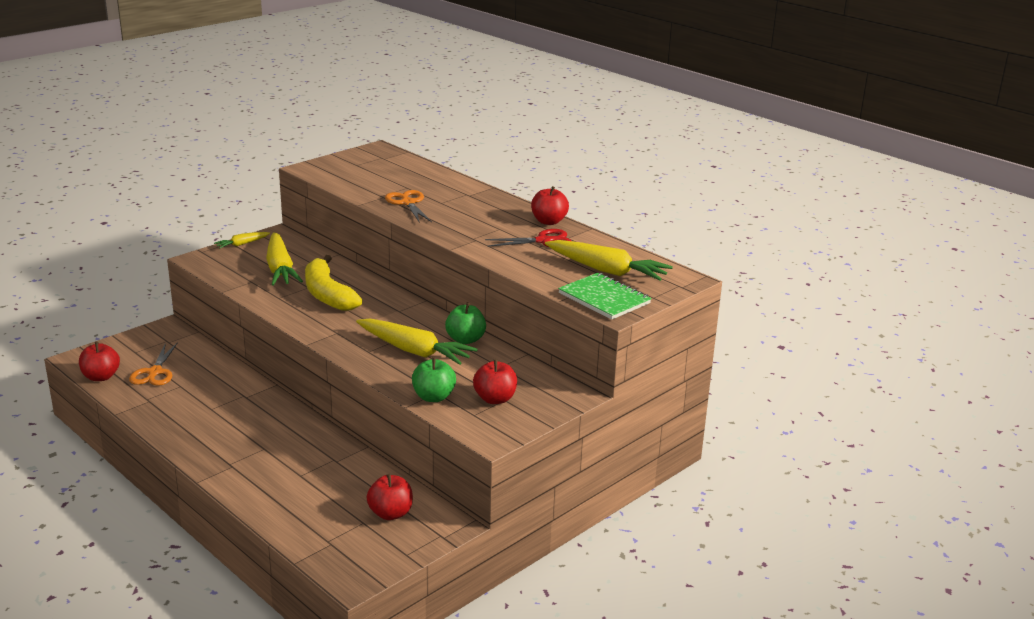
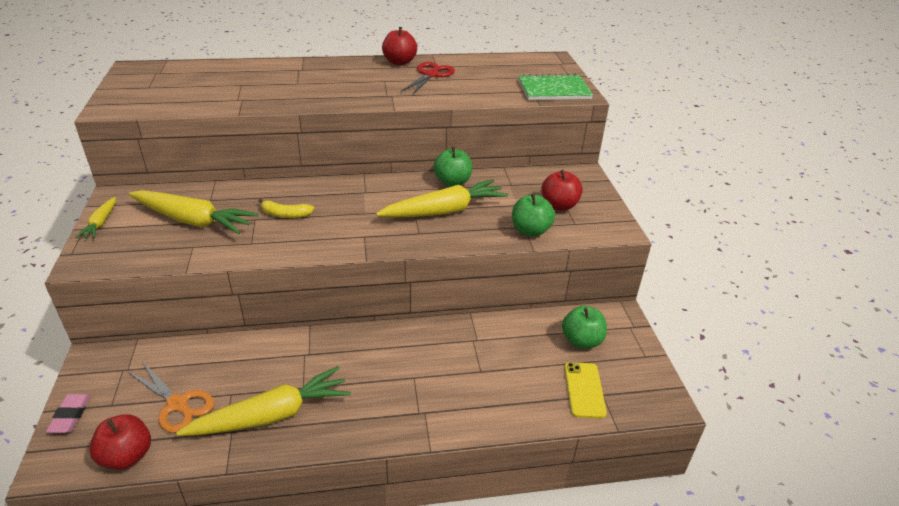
camera: 55 degrees left, 10 degrees up
(115, 344) = (70, 415): none -> pink eraser
(327, 294) = (285, 214): yellow banana -> yellow banana, size x0.48
(327, 532) = (584, 390): none -> yellow phone
(390, 513) = (581, 341): red apple -> green apple
(408, 203) = (274, 95): orange scissors -> none
(607, 270) = (509, 74): yellow carrot -> yellow carrot (272, 415)

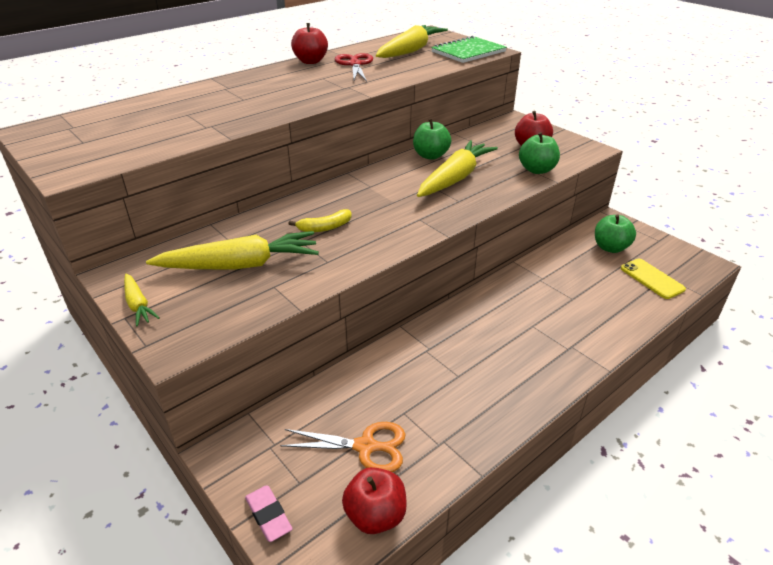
camera: 30 degrees left, 0 degrees up
(272, 415) = (461, 410): yellow carrot -> yellow carrot (410, 51)

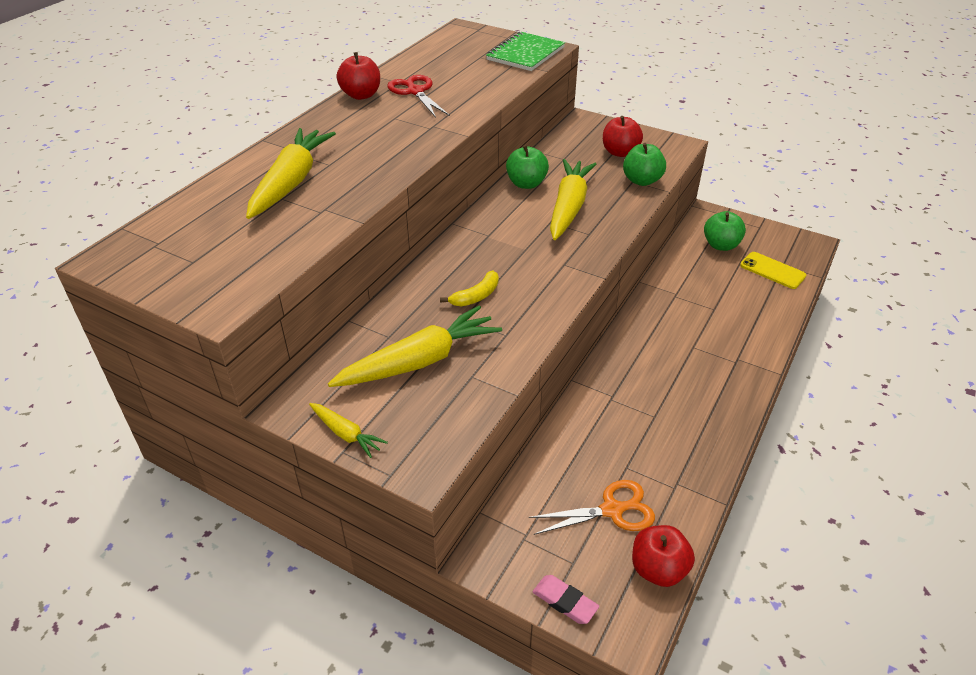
camera: 20 degrees left, 5 degrees up
(410, 51) = (462, 62): yellow carrot -> yellow carrot (291, 182)

